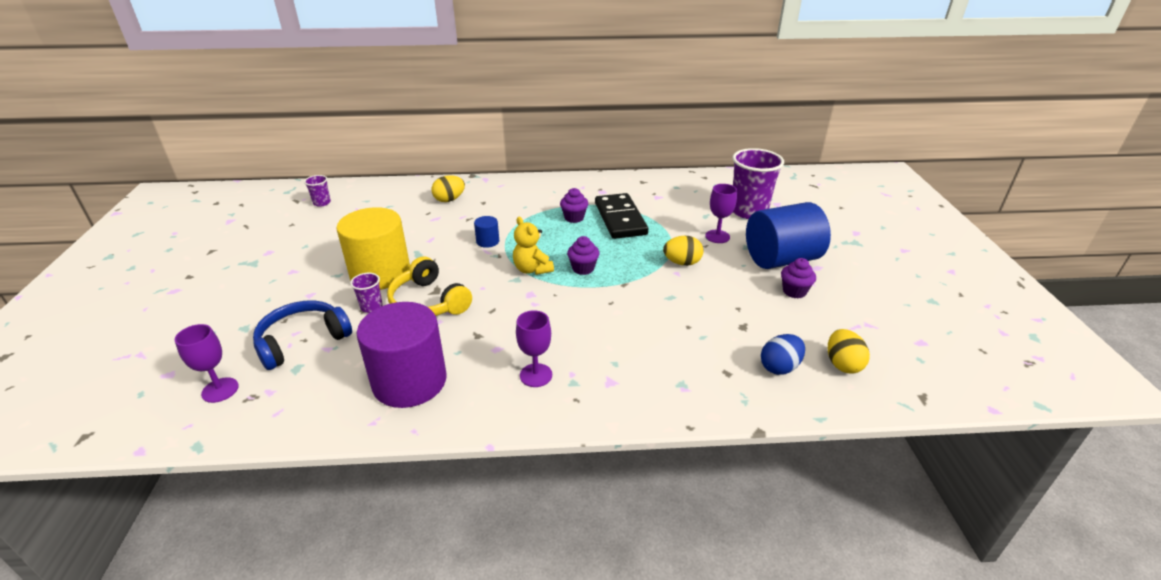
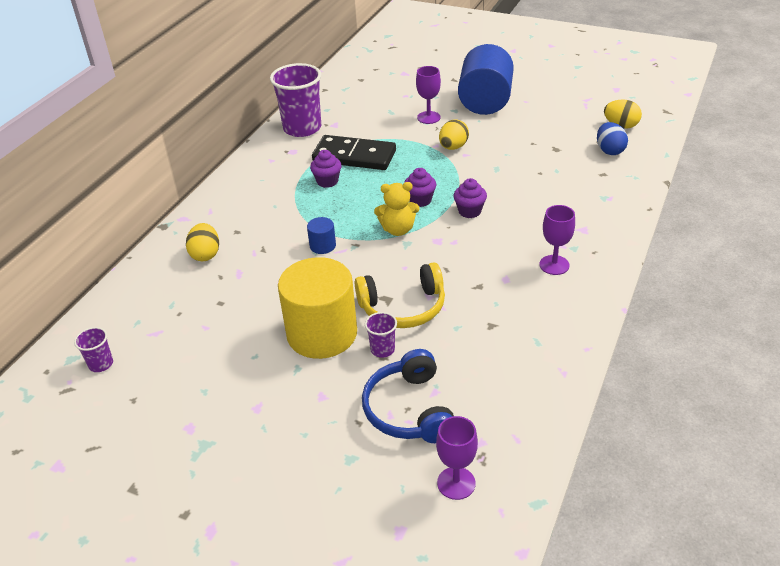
camera: 60 degrees left, 5 degrees up
(409, 381) = (520, 340): purple cylinder -> none
(748, 211) = (403, 90): purple cup -> purple cup (302, 128)
(794, 291) = (529, 112): purple cupcake -> purple cupcake (469, 211)

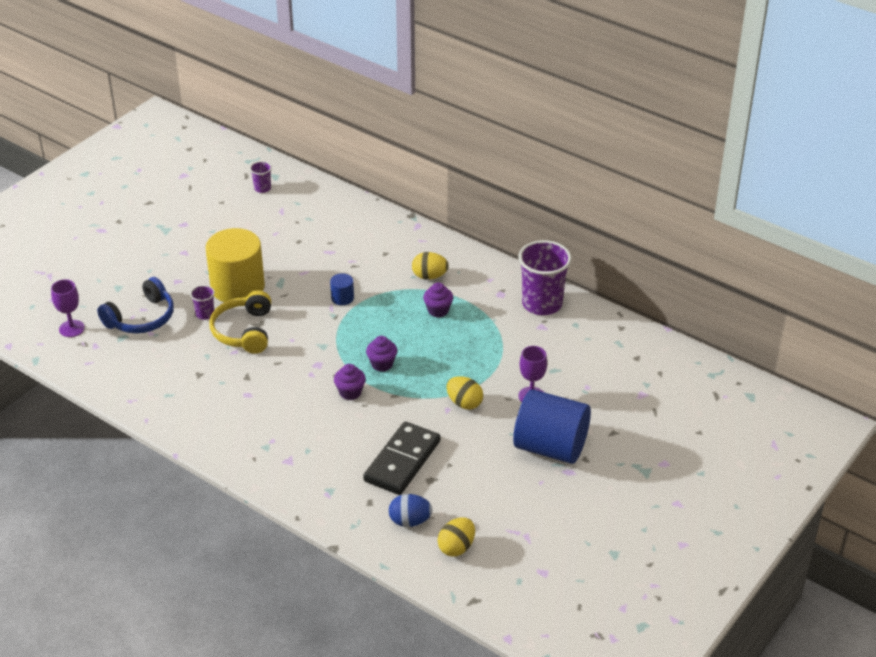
camera: 100 degrees right, 0 degrees up
(205, 254) = (361, 236): yellow egg -> yellow egg (429, 276)
(354, 156) = (475, 333): black domino -> black domino (402, 461)
(398, 229) = (344, 343): yellow teddy bear -> none
(409, 410) = (141, 318): blue headphones -> blue headphones turned 135 degrees clockwise
(554, 265) = (249, 428): purple goblet -> none

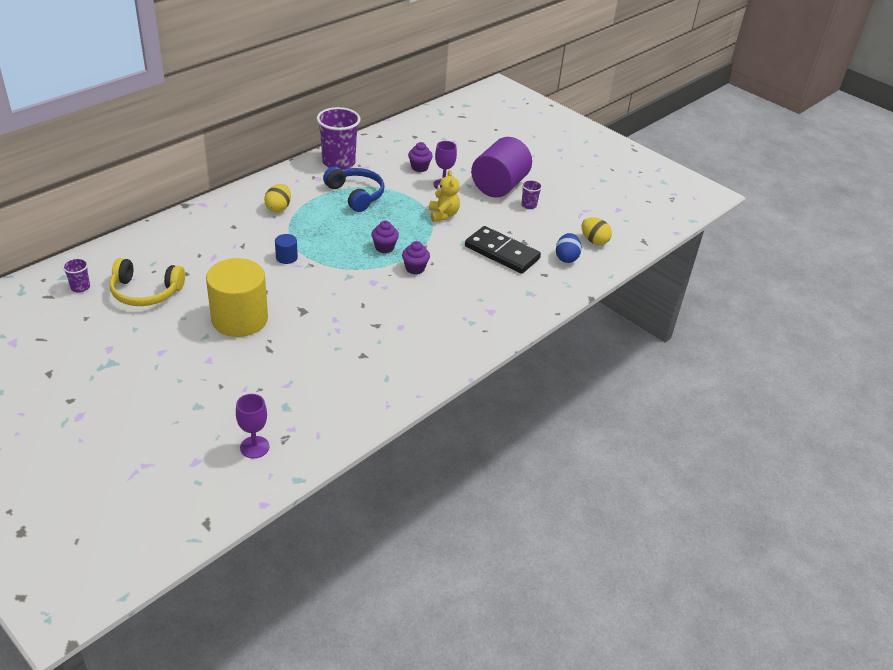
camera: 85 degrees left, 0 degrees up
(141, 318) = (260, 390): blue headphones -> blue headphones (356, 195)
(205, 314) = (273, 344): purple cup -> purple cup (529, 205)
(244, 331) = (310, 321): yellow headphones -> yellow headphones (145, 292)
(438, 310) = (326, 210): purple cupcake -> purple cupcake (419, 167)
(464, 403) = (443, 215): yellow egg -> yellow teddy bear
(550, 447) = (499, 186): blue cylinder -> purple cylinder

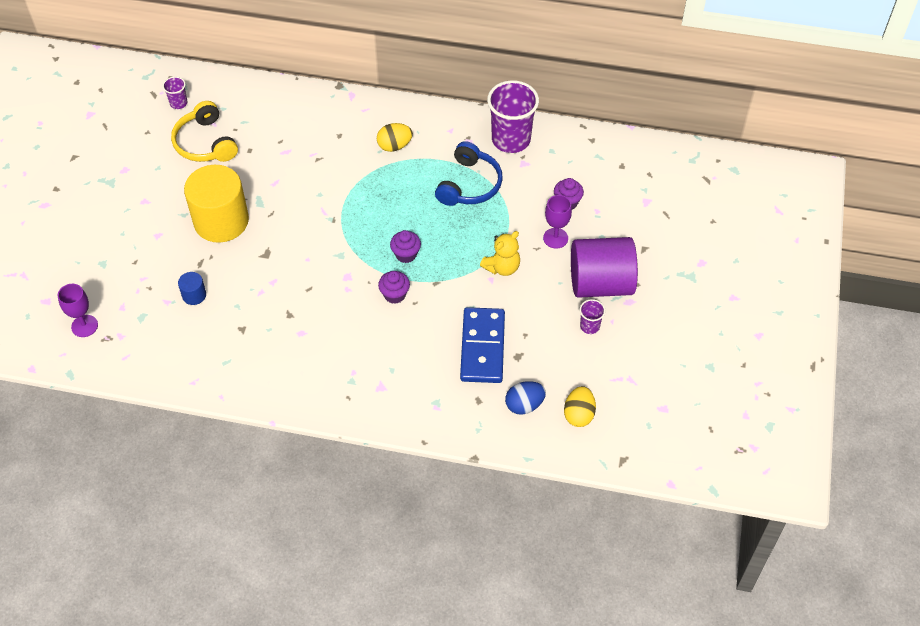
camera: 60 degrees right, 15 degrees up
(286, 257) = (328, 197): blue cylinder -> blue cylinder (194, 295)
(502, 252) = (483, 347): black domino -> blue domino

